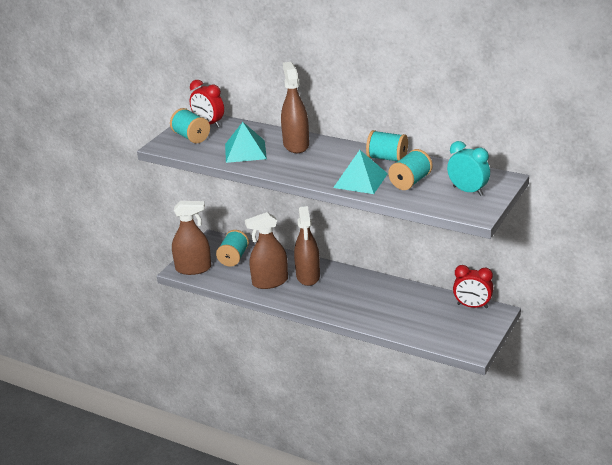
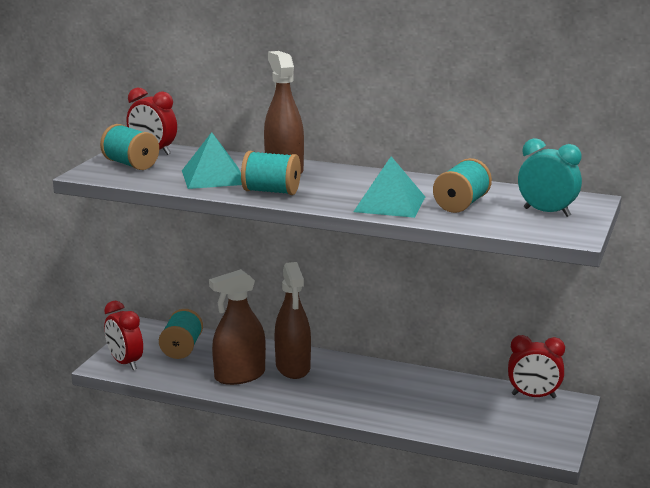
camera: 10 degrees left, 10 degrees down
(193, 268) = (125, 363): brown spray bottle -> red clock
(387, 158) = (418, 182): turquoise spool -> turquoise spool (271, 191)

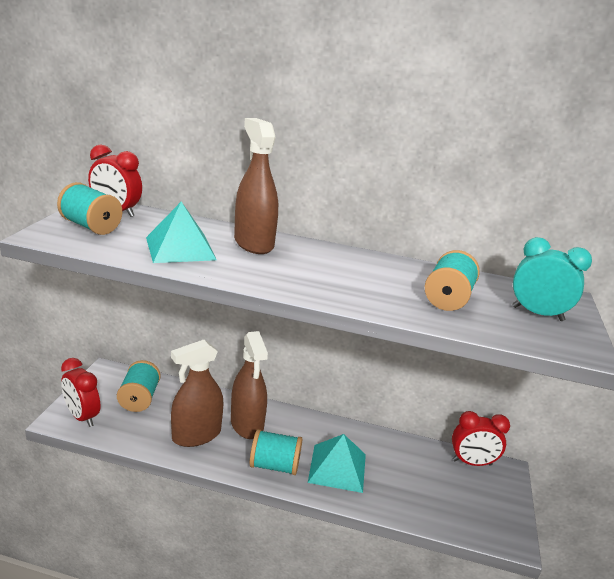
camera: 10 degrees left, 5 degrees up
(271, 191) = (245, 271): turquoise spool -> turquoise spool (274, 465)
(390, 204) = (375, 295): turquoise pyramid -> turquoise pyramid (337, 468)

